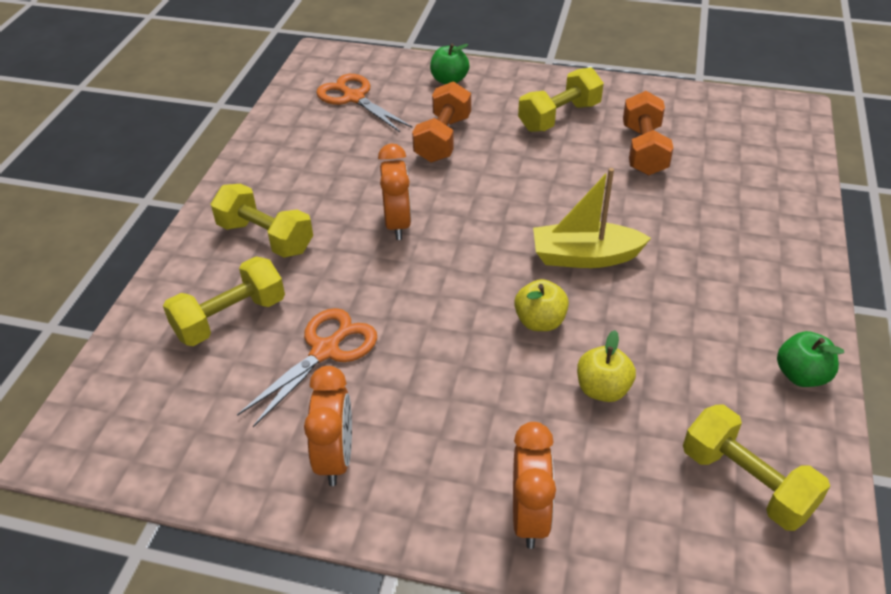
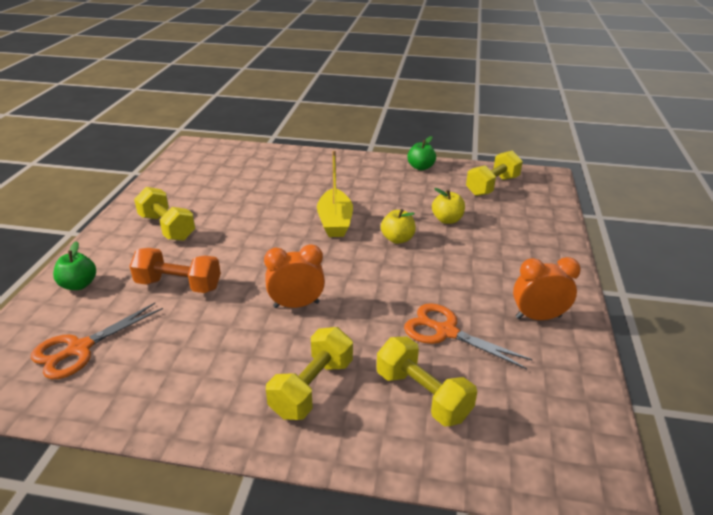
camera: 95 degrees left, 10 degrees down
(529, 517) = (542, 244): orange clock -> none
(643, 150) = (222, 196): orange dumbbell -> none

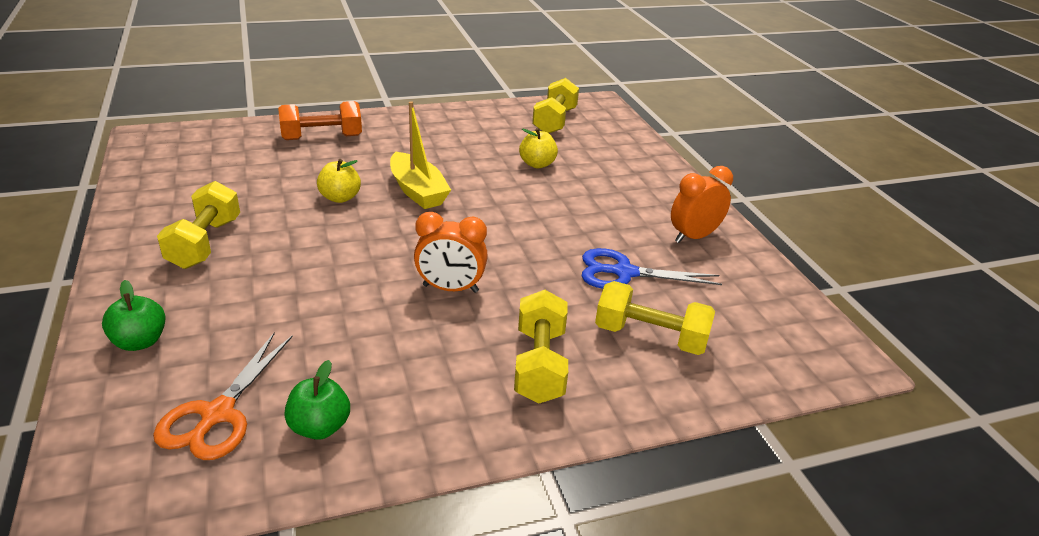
camera: 30 degrees left, 0 degrees up
(167, 227) = (205, 243): yellow dumbbell -> yellow dumbbell turned 75 degrees clockwise
(179, 285) = (286, 305): orange dumbbell -> orange dumbbell (322, 137)
(296, 305) = (450, 288): orange clock -> orange clock turned 135 degrees counterclockwise
(397, 239) = (502, 194): yellow apple -> yellow apple (340, 198)
(421, 167) = (464, 114): green apple -> green apple (320, 427)
(446, 332) = (624, 273): orange scissors -> blue scissors

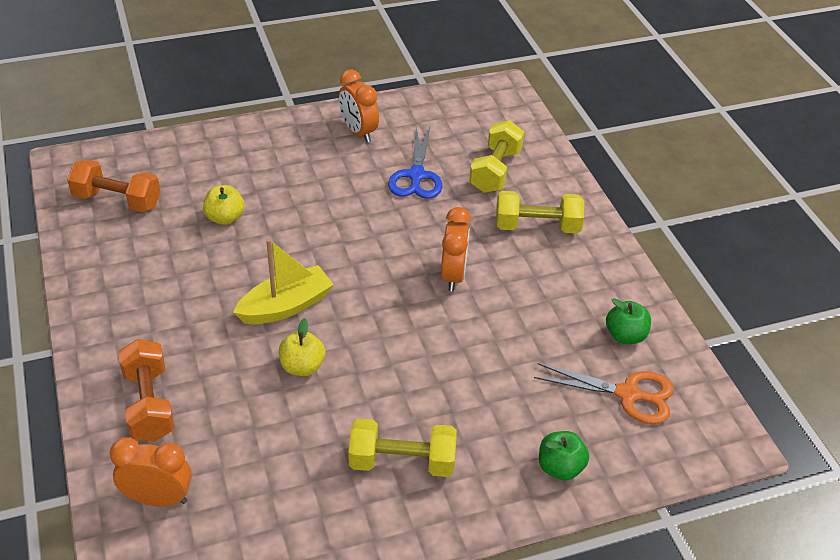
camera: 90 degrees left, 10 degrees up
(230, 142) = (158, 498): none -> orange clock
(554, 121) = (117, 200): yellow dumbbell -> orange dumbbell

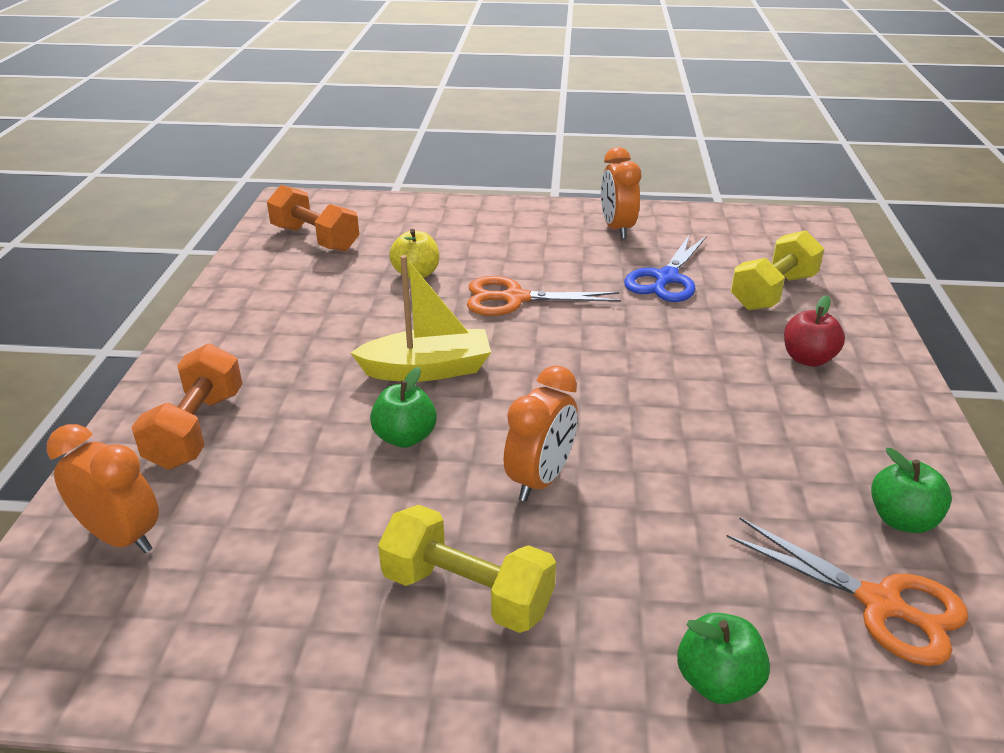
camera: 25 degrees right, 10 degrees down
(302, 367) = (405, 437): yellow apple -> green apple
(315, 223) = (515, 298): none -> orange scissors
(453, 275) = (663, 386): orange clock -> orange clock (540, 479)
(537, 227) = (808, 359): yellow dumbbell -> red apple

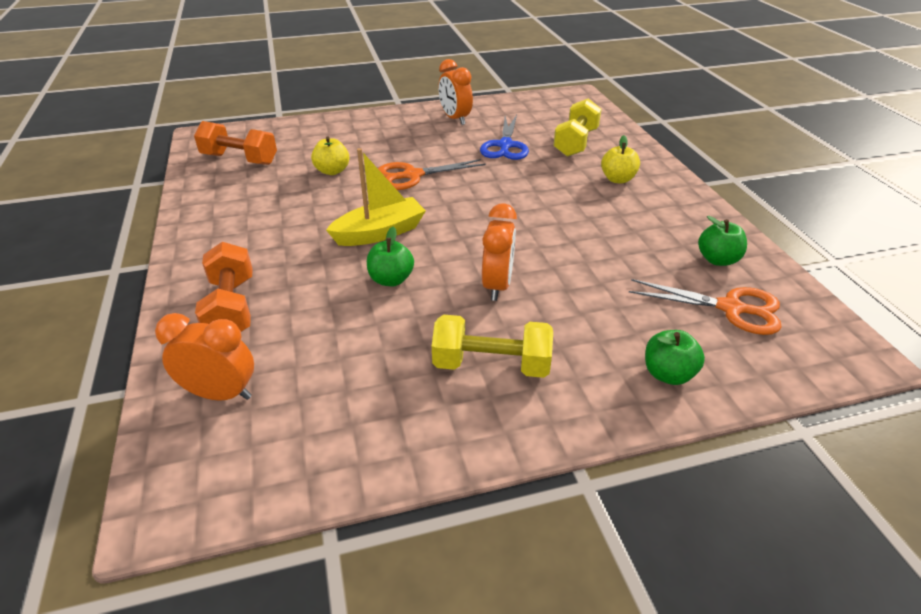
camera: 20 degrees left, 5 degrees up
(808, 359) = (617, 179): red apple -> yellow apple

